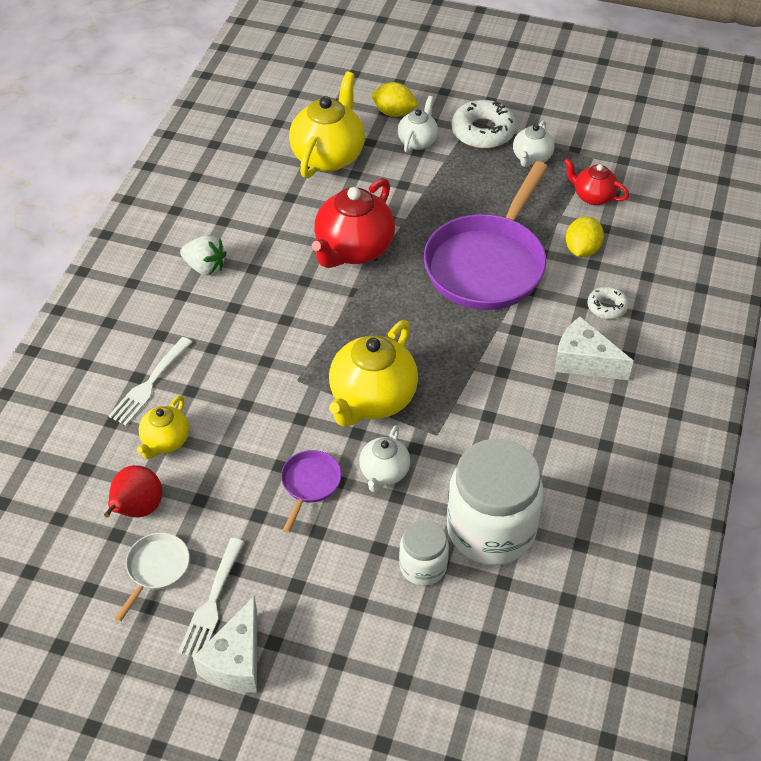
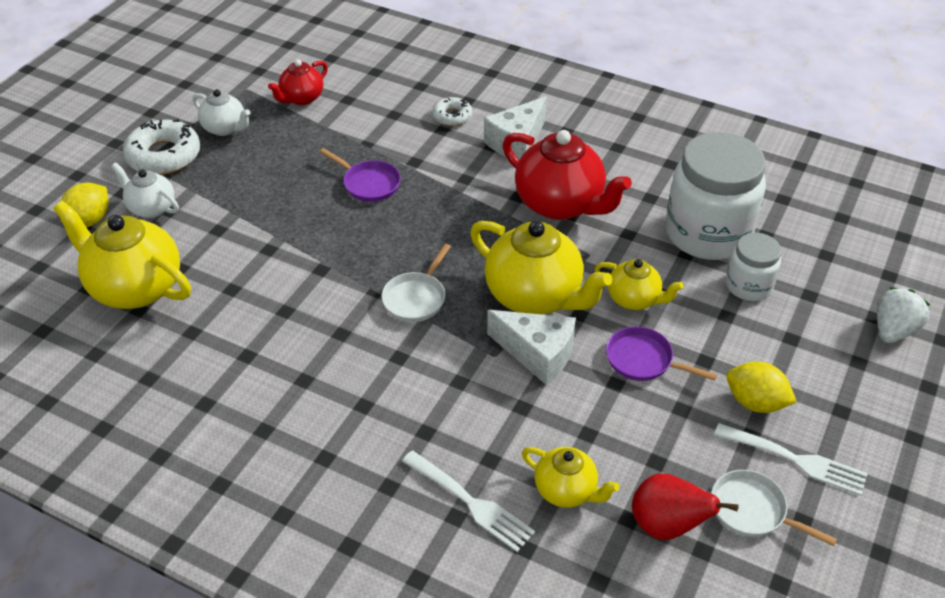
camera: 80 degrees left, 5 degrees down
(205, 267) = (283, 429): white strawberry -> white strawberry (893, 330)
(236, 661) = (866, 444): white cheese -> white cheese (537, 354)
(352, 319) = (416, 298): none -> white pan
(353, 249) = (307, 284): red teapot -> red teapot (560, 204)
(384, 473) = (634, 299): white teapot -> yellow teapot
(487, 264) = (369, 184): purple pan -> purple pan, size x0.43
(582, 250) = (372, 118): yellow lemon -> yellow lemon (755, 402)

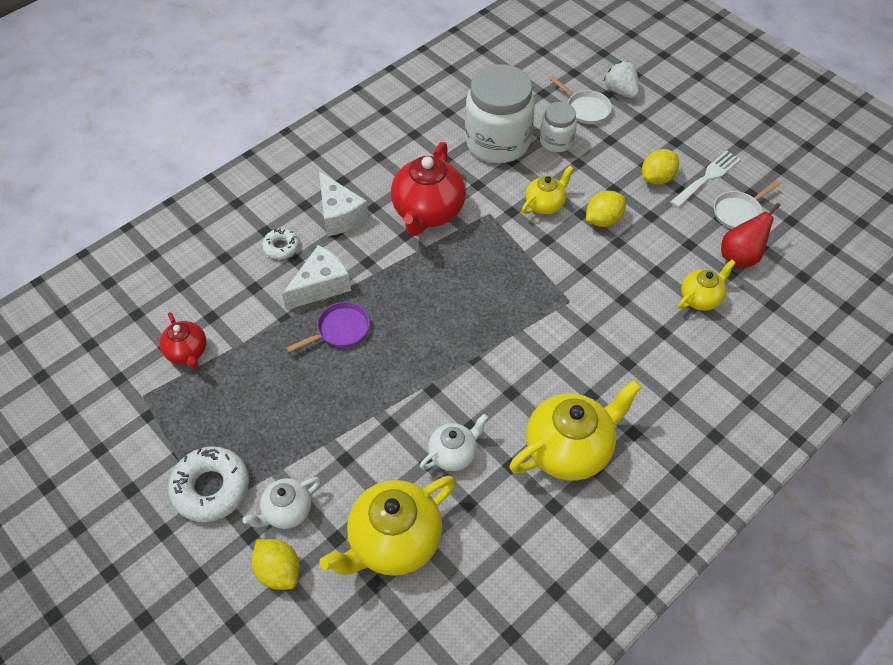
camera: 70 degrees left, 10 degrees up
(225, 128) = (197, 426): white teapot -> white teapot (453, 454)
(416, 298) = (492, 333): white pan -> white pan (585, 109)
(471, 503) = (697, 354): white fork -> none
(535, 296) = (519, 259): yellow teapot -> yellow teapot (569, 449)
(537, 354) = (577, 275): white cheese -> white cheese (321, 286)
(560, 204) = (428, 212): red teapot -> red teapot turned 135 degrees clockwise
(643, 360) = (603, 220): purple pan -> yellow lemon

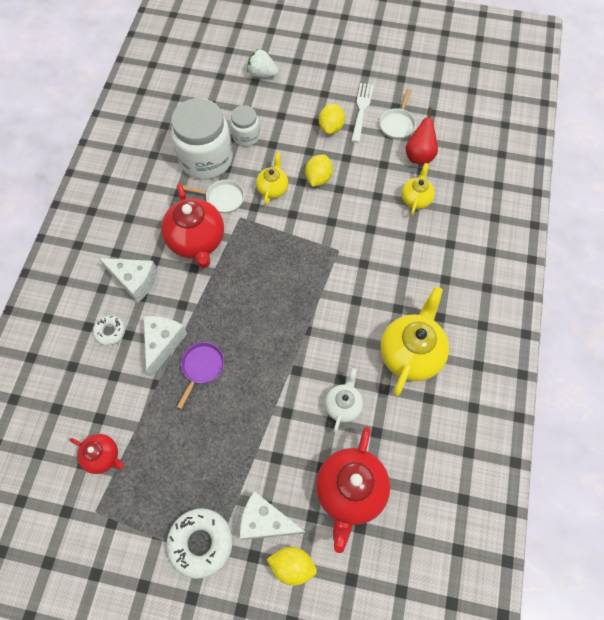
camera: 35 degrees left, 10 degrees up
(287, 511) = (266, 521): white teapot -> white cheese
(394, 541) = (350, 491): yellow teapot -> red teapot
(585, 109) = (248, 100): white pan -> white pan (222, 198)

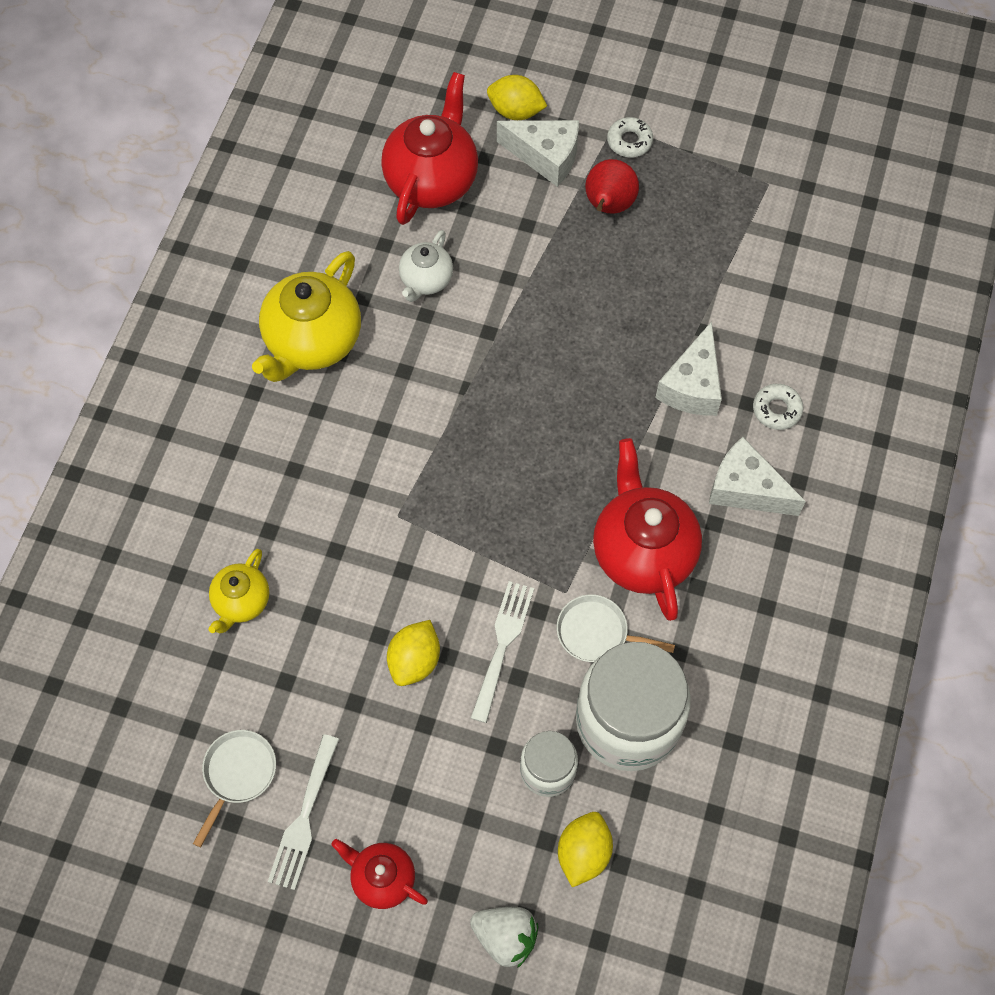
camera: 175 degrees left, 0 degrees up
(103, 456) = (766, 243): red teapot -> red teapot (382, 878)
(201, 543) = (629, 141): white donut -> white donut, size x0.56
(202, 367) = (631, 346): purple pan -> none
(272, 189) = (502, 645): yellow teapot -> white fork
(331, 127) = (374, 777): yellow lemon -> yellow lemon (583, 853)
(419, 155) = (212, 695): red pear -> red pear (608, 206)

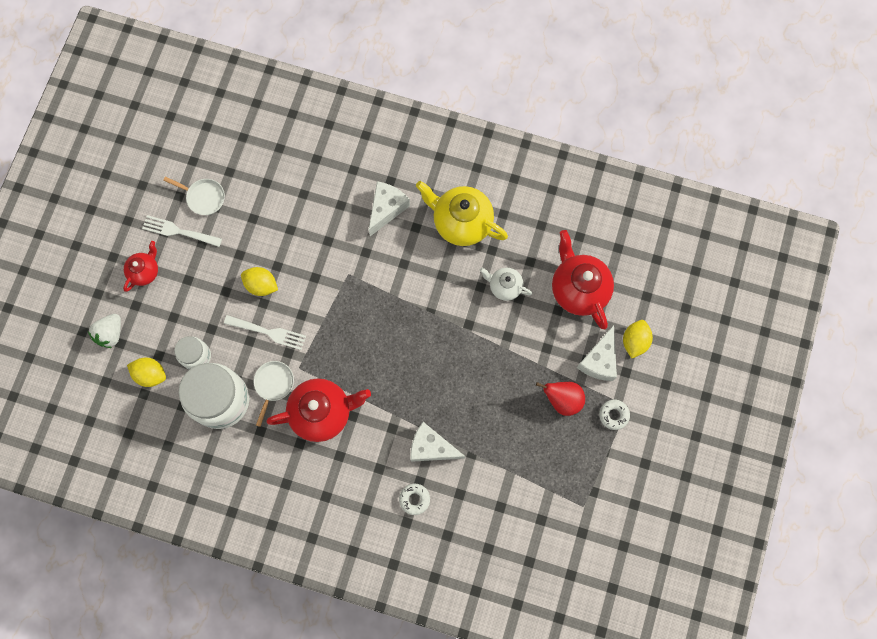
camera: 90 degrees right, 10 degrees up
(241, 601) = (299, 193): yellow teapot -> none
(432, 180) = (578, 289): red teapot -> red teapot turned 135 degrees counterclockwise
(745, 489) = (361, 476): white cheese -> white cheese (386, 209)

